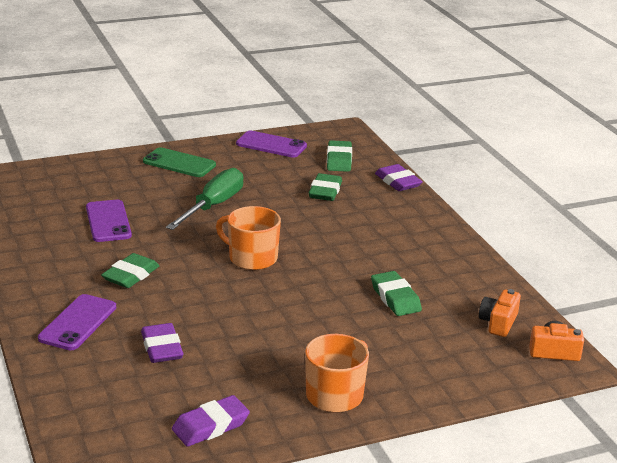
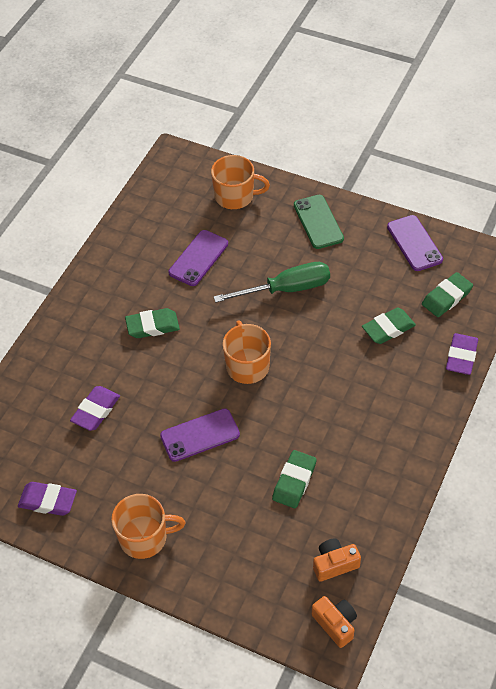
camera: 50 degrees right, 25 degrees up
(78, 323) = (75, 349): purple phone -> purple phone (200, 435)
(84, 177) = (235, 196): none -> orange mug

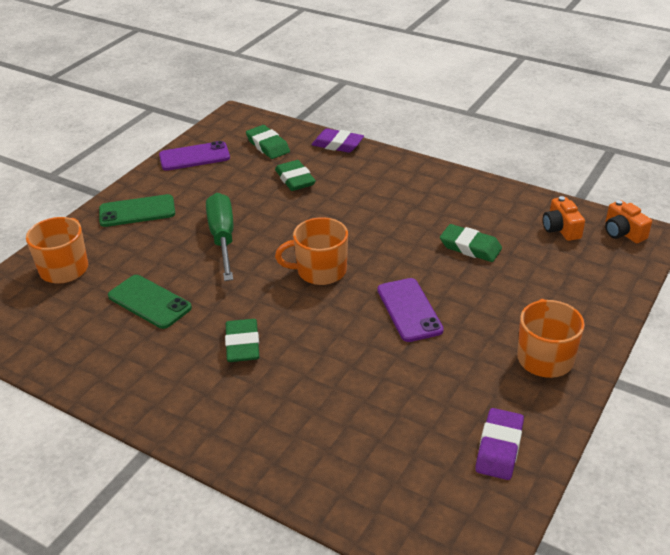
camera: 85 degrees left, 15 degrees down
(96, 411) = (364, 399): purple eraser -> none
(198, 258) = (149, 302): purple phone -> green phone
(335, 624) = (623, 232): orange camera -> orange camera turned 90 degrees counterclockwise

